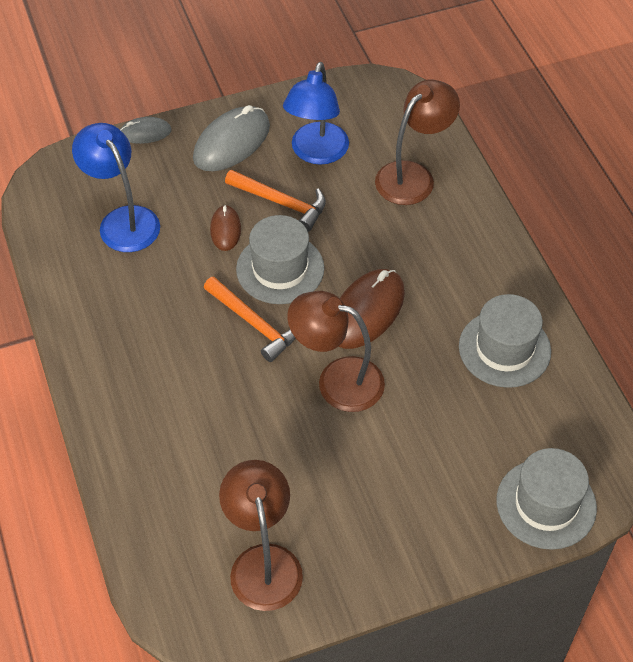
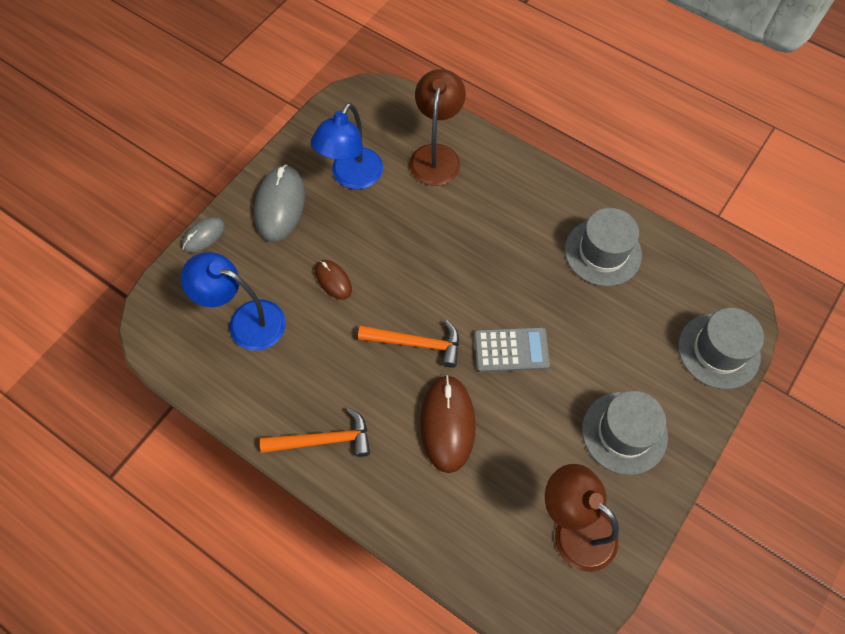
camera: 35 degrees left, 10 degrees up
(280, 269) = (400, 287): grey hat -> grey hat (624, 432)
(281, 203) = (358, 233): orange hammer -> orange hammer (323, 440)
(316, 153) = (352, 177): blue lamp -> blue lamp turned 45 degrees clockwise
(337, 380) = (511, 350): brown lamp -> grey calculator
(366, 311) = (489, 282): brown mouse -> brown mouse (447, 424)

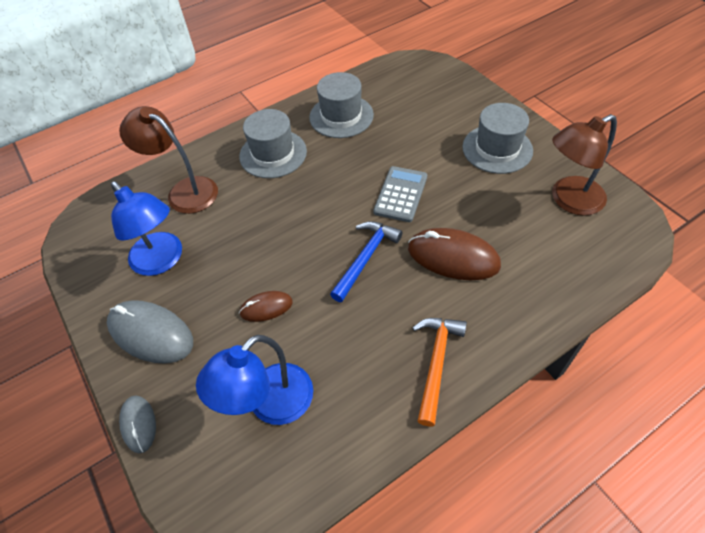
camera: 65 degrees left, 10 degrees down
(416, 343) = (365, 258): orange hammer -> blue hammer
(718, 351) = (450, 83): grey hat -> grey hat (273, 154)

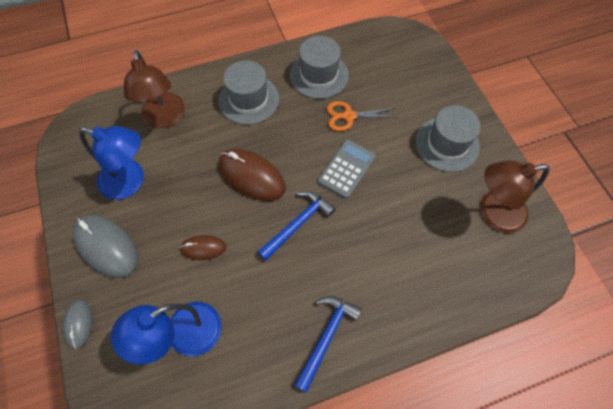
camera: 10 degrees right, 10 degrees up
(162, 261) = (130, 182): blue lamp -> blue lamp turned 45 degrees counterclockwise
(184, 191) = (165, 118): brown lamp -> brown lamp turned 150 degrees counterclockwise
(386, 146) = (349, 116): none -> orange scissors
(436, 363) = (326, 337): orange hammer -> blue hammer
(453, 257) = (372, 242): brown mouse -> brown mouse (251, 176)

